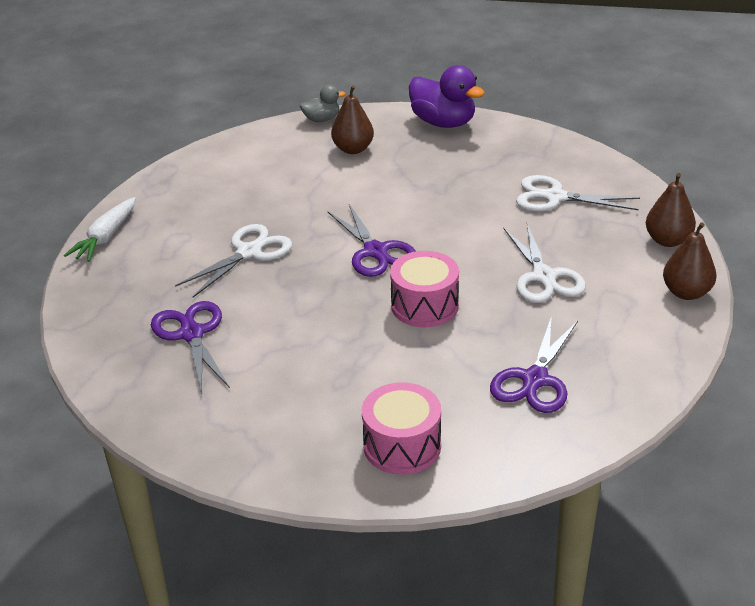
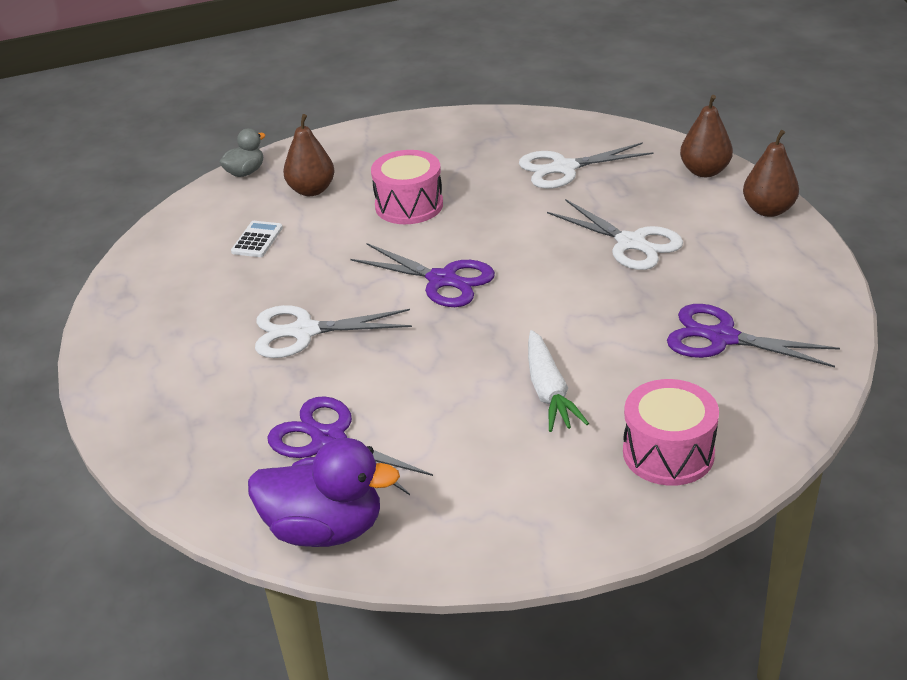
camera: 30 degrees left, 0 degrees up
(106, 237) = (113, 379): white carrot -> white carrot (549, 391)
(248, 252) = (304, 331): white scissors -> white scissors turned 105 degrees counterclockwise
(281, 173) = (257, 240): none -> white calculator
(424, 306) = (547, 312): pink drum -> pink drum (409, 205)
(443, 123) = (381, 135): purple duck -> purple duck (325, 529)
(535, 379) = (722, 338): purple scissors -> purple scissors turned 120 degrees clockwise

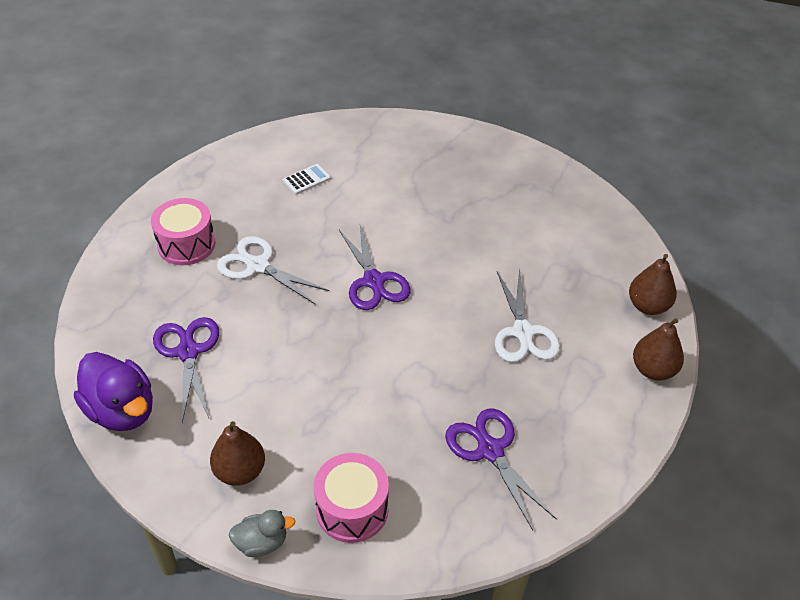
camera: 35 degrees right, 10 degrees up
(245, 172) = (355, 122): grey duck -> grey duck (262, 543)
(311, 190) = (377, 160): brown pear -> brown pear (240, 471)
(409, 205) = (420, 209): pink drum -> pink drum (186, 244)
(549, 391) = (338, 409): white carrot -> none
(564, 168) = (552, 241): white scissors -> none

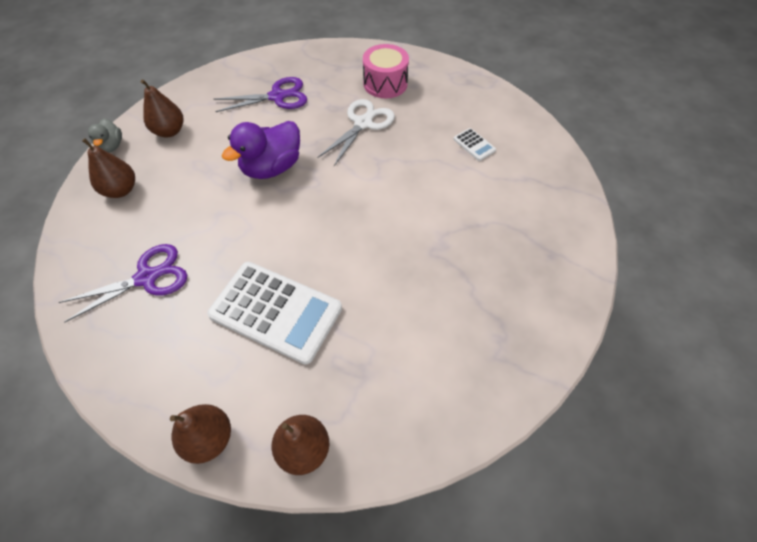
camera: 90 degrees right, 10 degrees up
(122, 411) = (231, 74): purple duck -> purple duck (272, 167)
(352, 509) = (121, 190): pink drum -> brown pear
(373, 281) = (346, 195): purple scissors -> none
(523, 332) = (276, 311): white scissors -> white calculator

